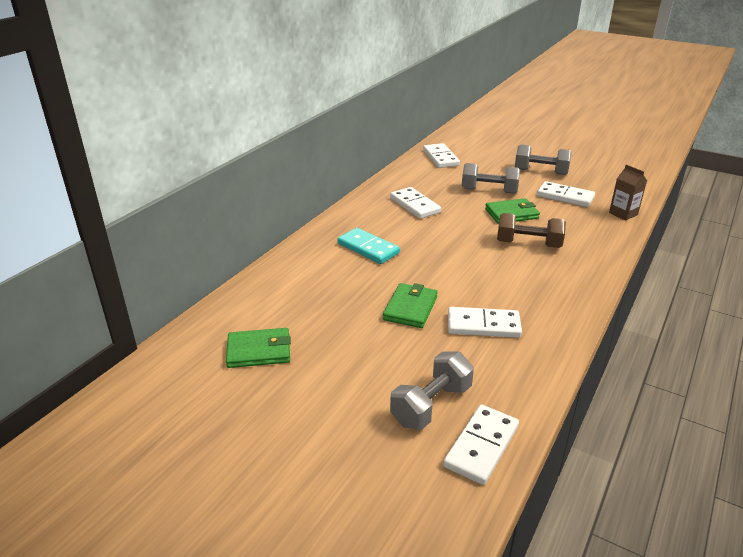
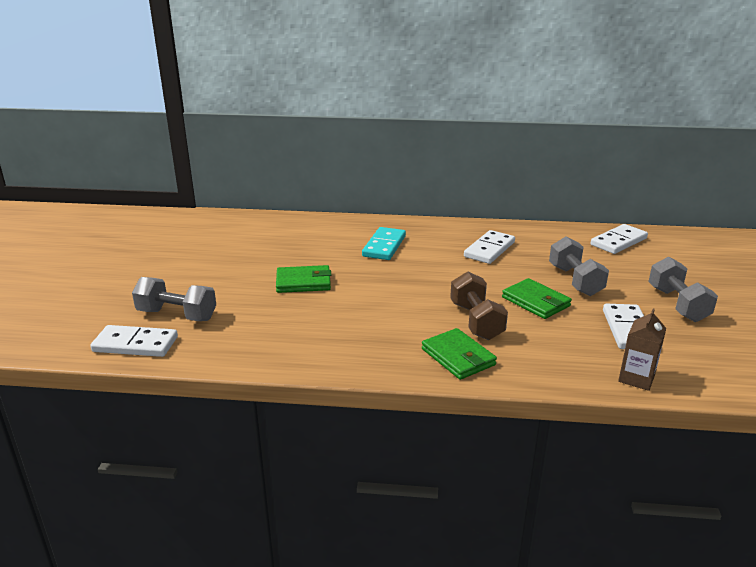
camera: 65 degrees right, 5 degrees down
(259, 351) = (211, 241): green wallet -> green wallet (458, 357)
(483, 325) = (300, 319): white domino -> none

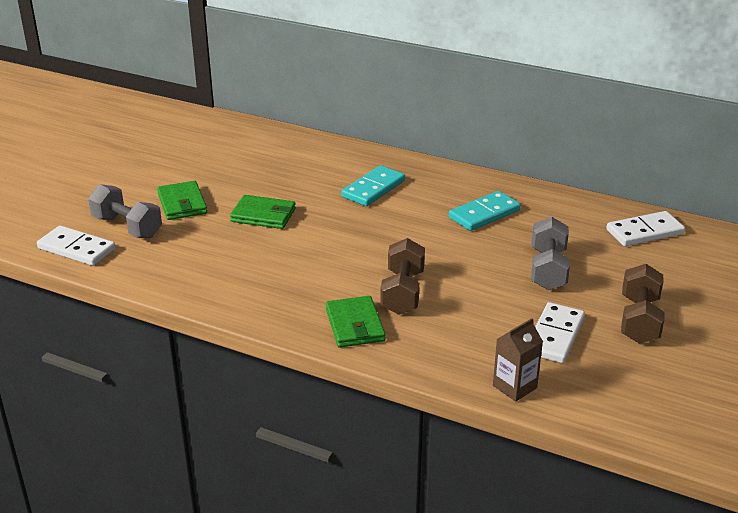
camera: 20 degrees right, 5 degrees up
(489, 249) = (484, 214): white domino -> turquoise domino
(536, 302) = (483, 284): green wallet -> green wallet (182, 204)
(677, 304) = (639, 320): grey dumbbell -> brown dumbbell

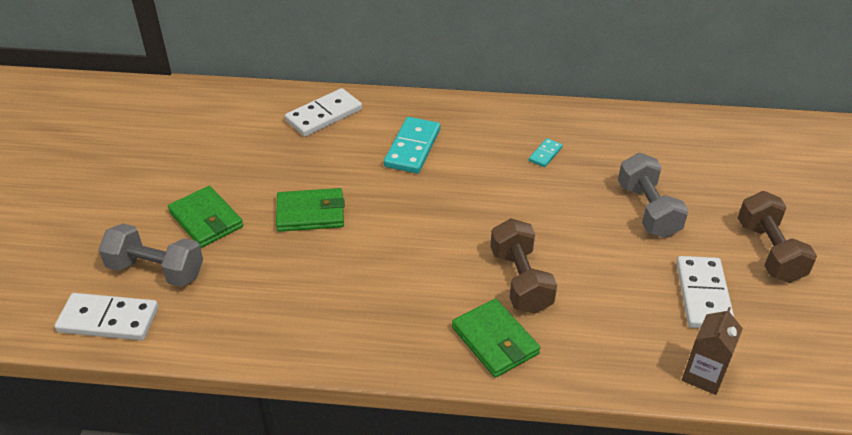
camera: 20 degrees left, 10 degrees up
(484, 214) = (545, 154): turquoise domino -> turquoise domino, size x0.51
(644, 232) = (710, 139): white domino -> white domino (324, 115)

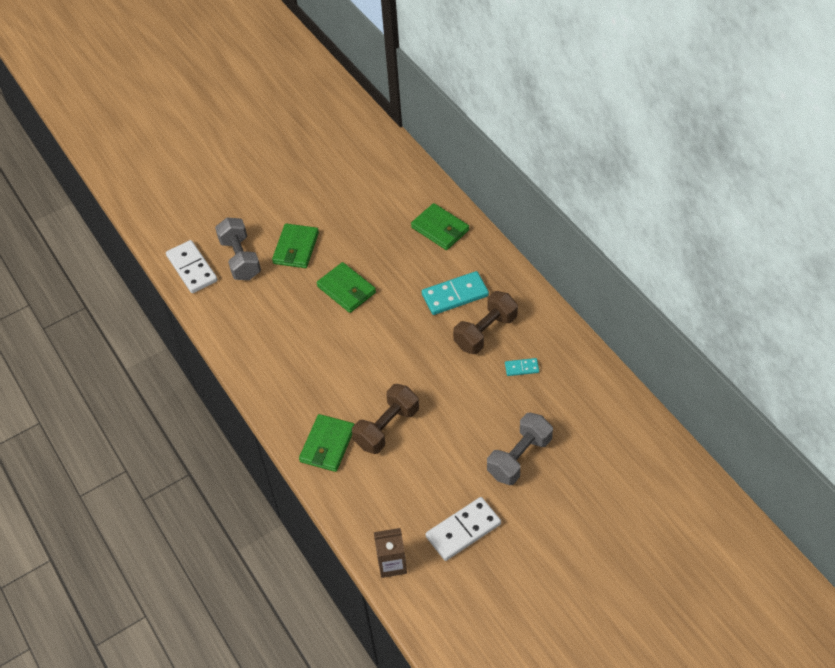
camera: 55 degrees right, 10 degrees up
(324, 115) = (440, 229): white domino -> green wallet
(769, 252) = (543, 548): brown dumbbell -> brown dumbbell (485, 332)

